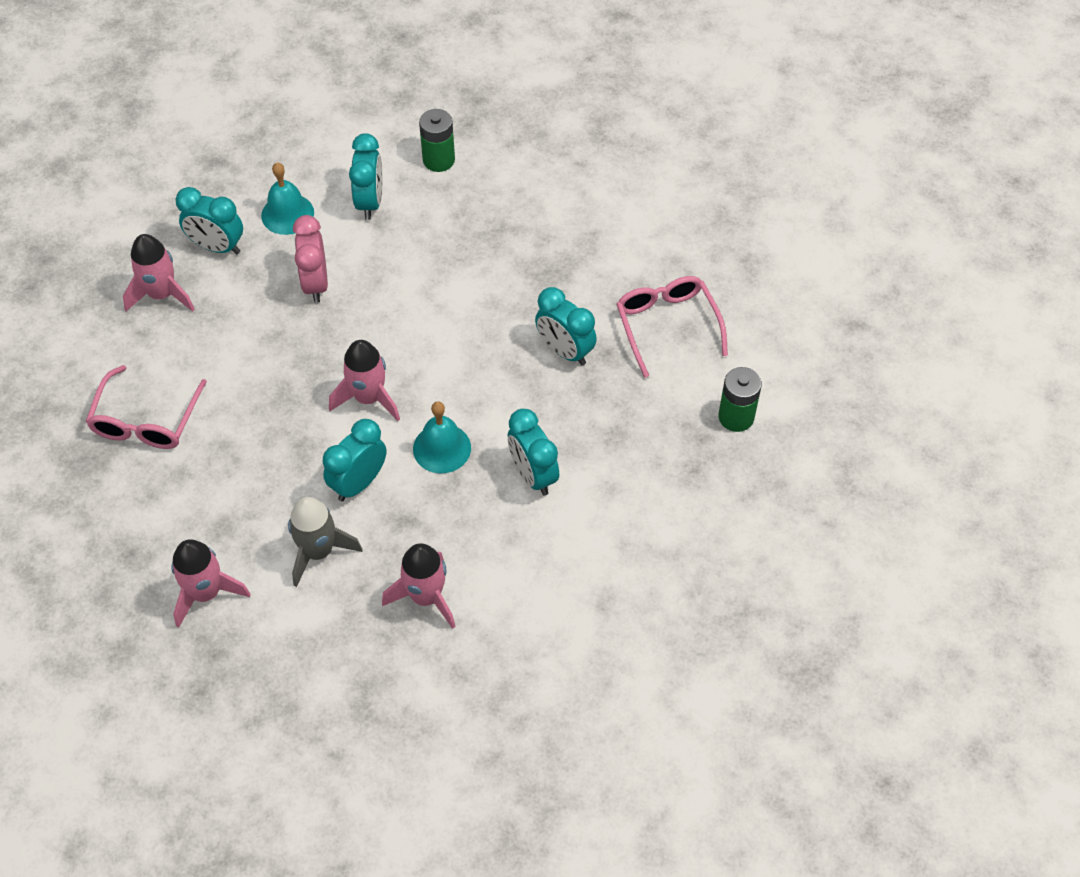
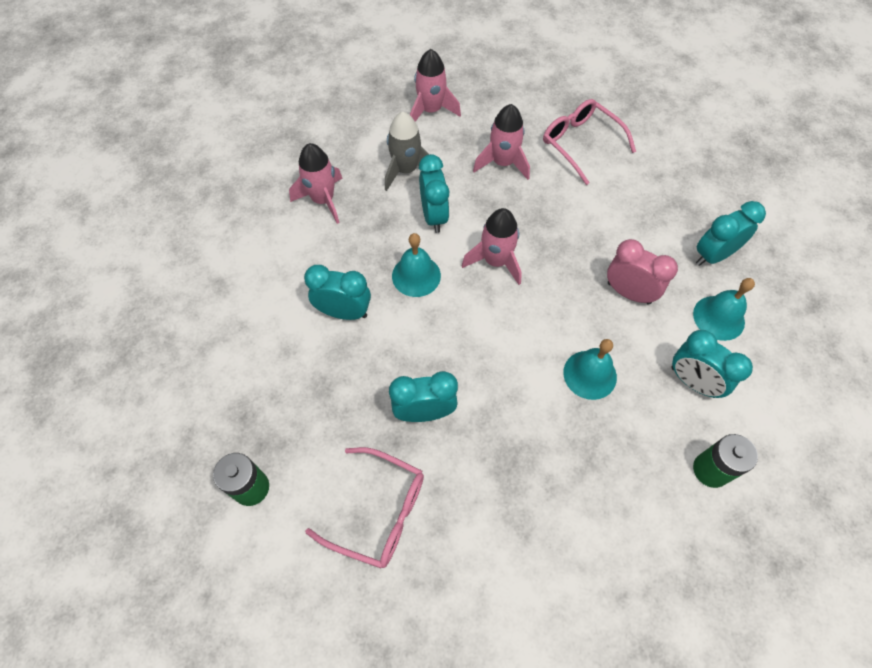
camera: 130 degrees right, 5 degrees up
(162, 294) = (687, 202): pink rocket -> pink rocket (502, 163)
(425, 267) = (590, 374): none -> turquoise bell

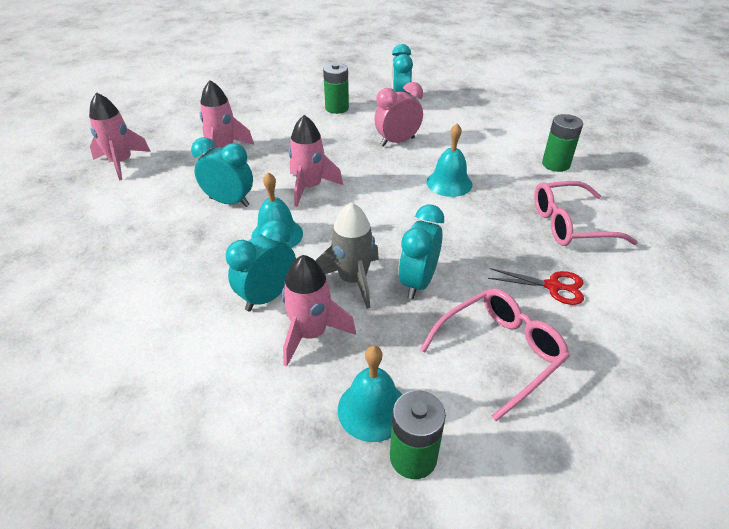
camera: 60 degrees left, 20 degrees down
(323, 200) = (124, 263): pink rocket -> pink rocket (311, 334)
(406, 170) = (162, 199): grey rocket -> grey rocket (353, 280)
(488, 531) = (553, 286): none -> red scissors
(580, 143) = (252, 112): pink glasses -> pink glasses (569, 224)
(648, 206) = (337, 108): none -> green battery
(692, 382) = (487, 145): turquoise clock -> none
(718, 317) = (447, 118): turquoise bell -> turquoise bell (372, 409)

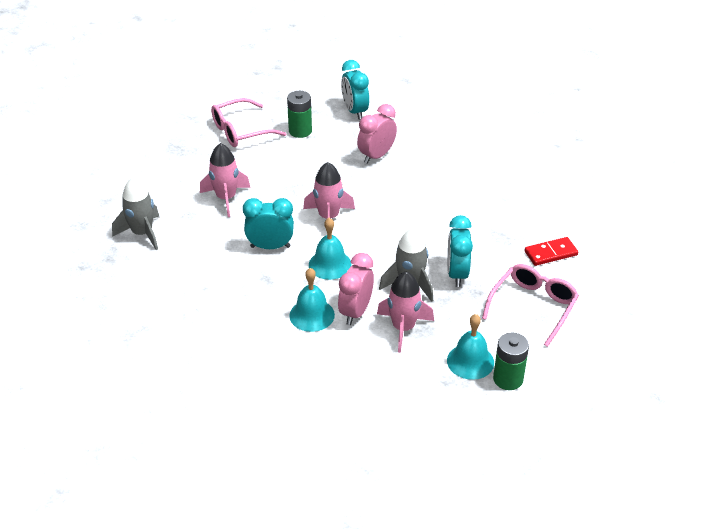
camera: 20 degrees left, 0 degrees up
(121, 163) = (142, 233): pink rocket -> grey rocket
(267, 296) = (355, 312): turquoise clock -> pink clock
(449, 183) = (440, 187): turquoise bell -> turquoise bell (312, 315)
(553, 286) = (550, 253): red scissors -> red domino
(555, 164) = (517, 149): green battery -> none
(569, 224) = (546, 202): pink glasses -> pink glasses (240, 131)

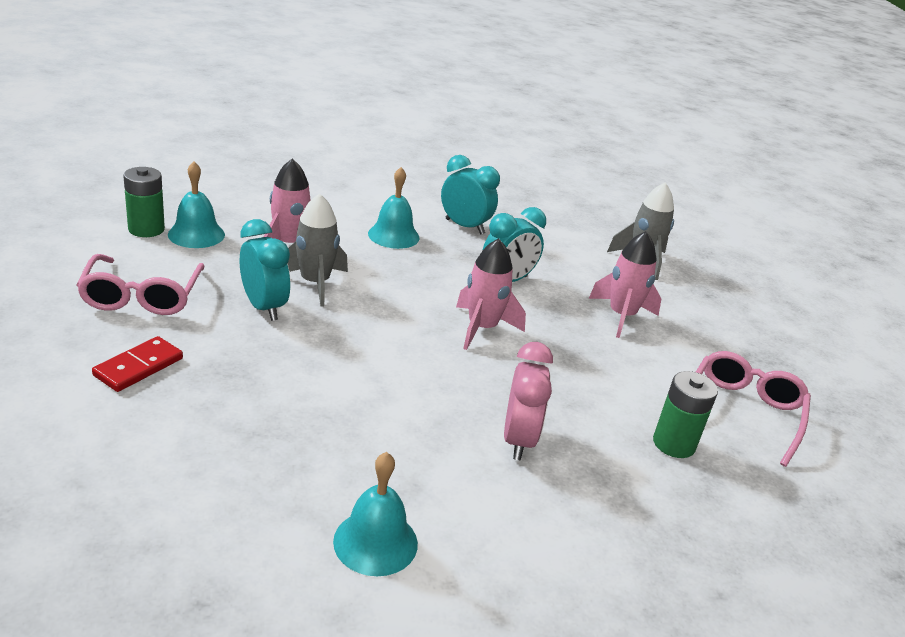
camera: 140 degrees right, 10 degrees down
(330, 264) = (424, 280): turquoise bell -> turquoise bell (375, 542)
(355, 111) = (649, 521): turquoise clock -> turquoise clock (464, 226)
(355, 312) = (352, 247): pink clock -> none

